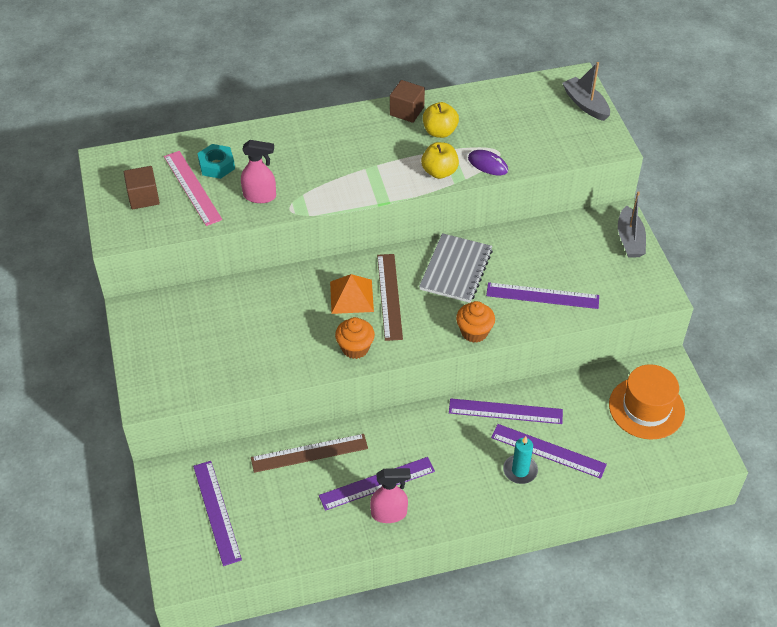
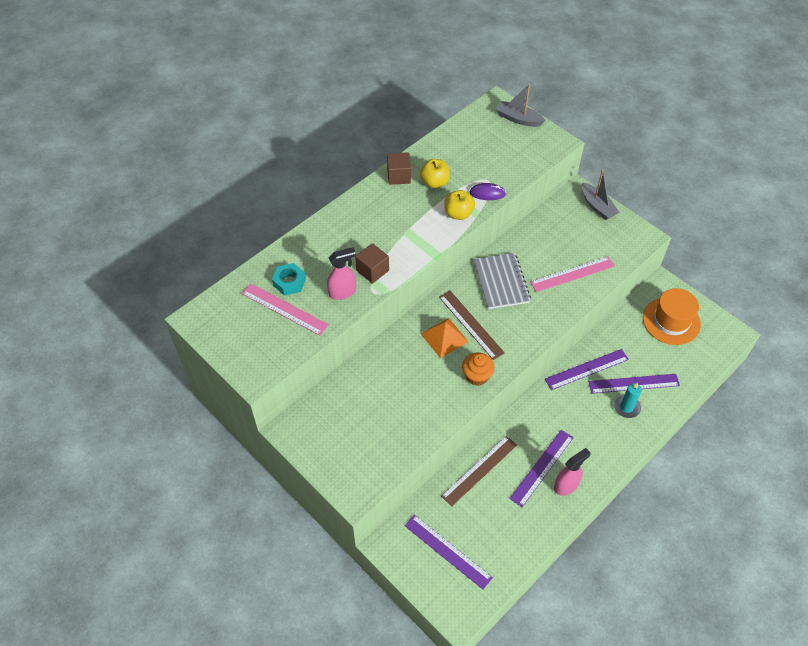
camera: 30 degrees left, 5 degrees up
(143, 197) = (252, 335): brown cube -> brown cube (372, 270)
(474, 332) = (548, 323): orange cupcake -> none
(542, 296) = (572, 274): purple ruler -> pink ruler

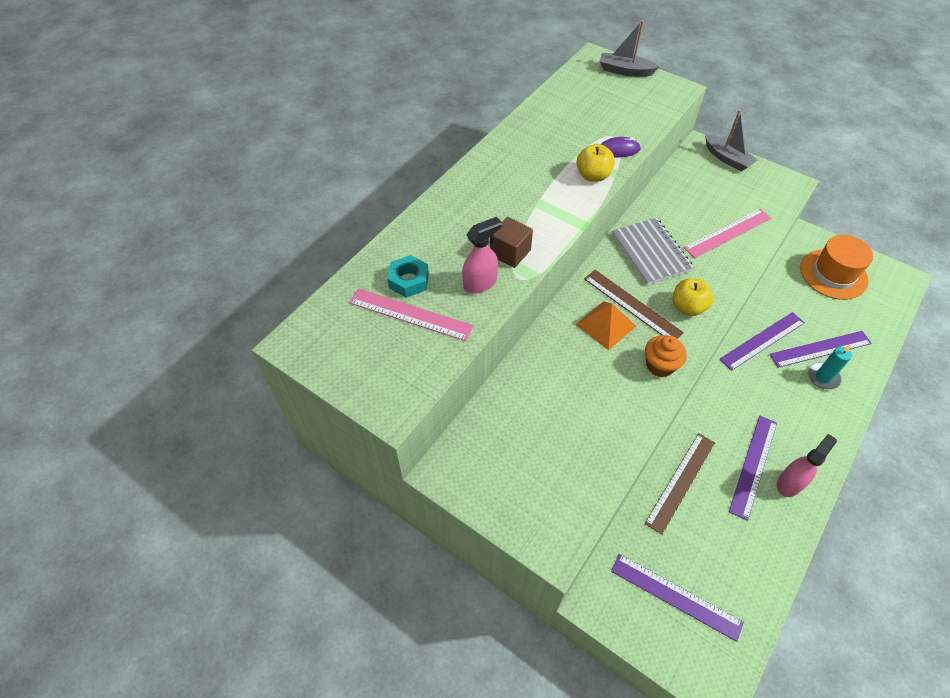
camera: 10 degrees left, 0 degrees up
(399, 176) = (509, 144): brown cube -> none
(434, 182) = (553, 145): yellow apple -> yellow apple (687, 307)

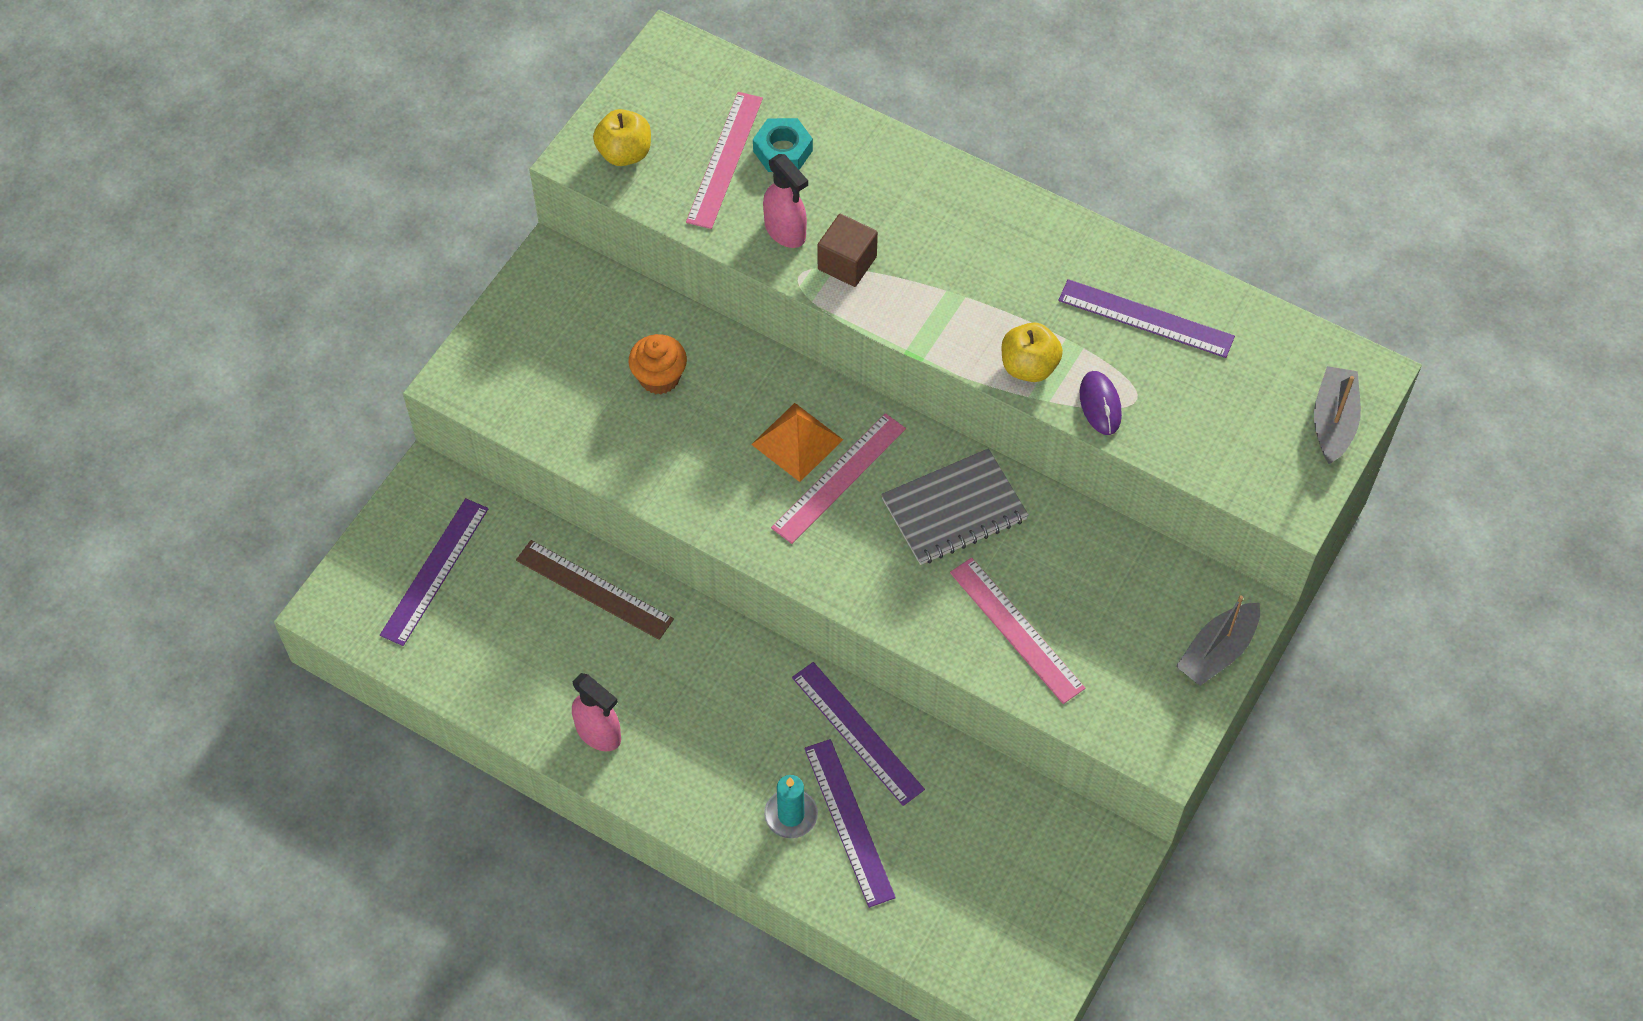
camera: 85 degrees right, 5 degrees up
(632, 305) = (839, 478): brown ruler -> pink ruler
(660, 365) = (729, 509): orange cupcake -> orange cupcake (659, 377)
(687, 307) = (842, 554): yellow apple -> yellow apple (624, 153)
(753, 465) = (624, 688): purple ruler -> purple ruler (1146, 318)
(833, 274) = (1025, 878): orange hat -> none

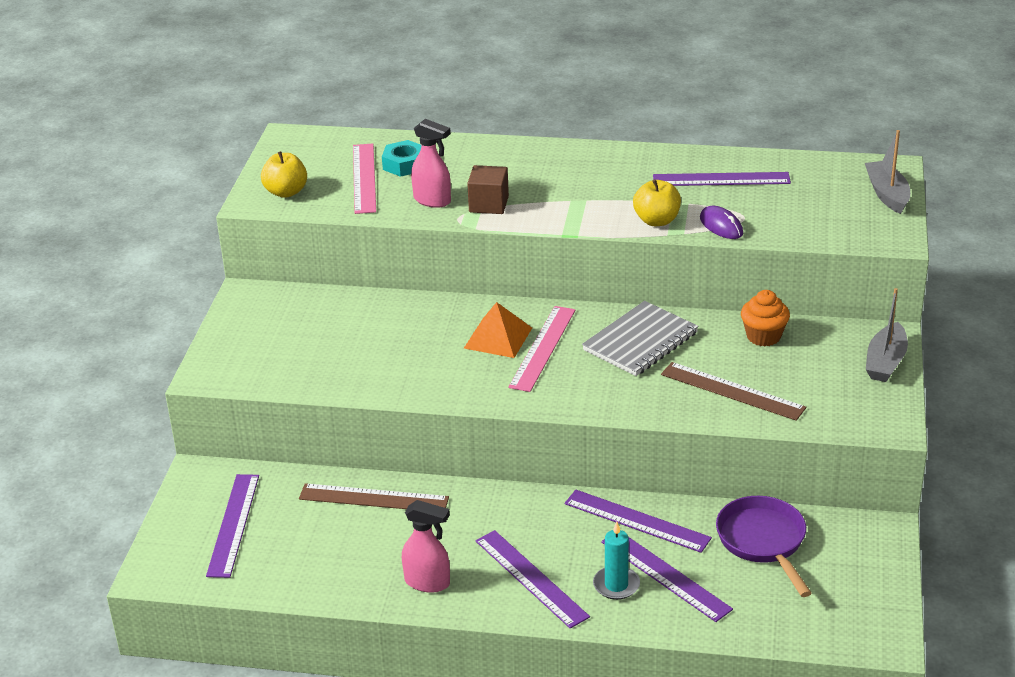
camera: 20 degrees left, 25 degrees down
(659, 377) = (369, 332): orange cupcake -> orange cupcake (763, 336)
(707, 770) = (531, 578): none -> purple ruler
(977, 817) = (763, 542): none -> purple pan
(1016, 630) = (732, 391): pink ruler -> brown ruler

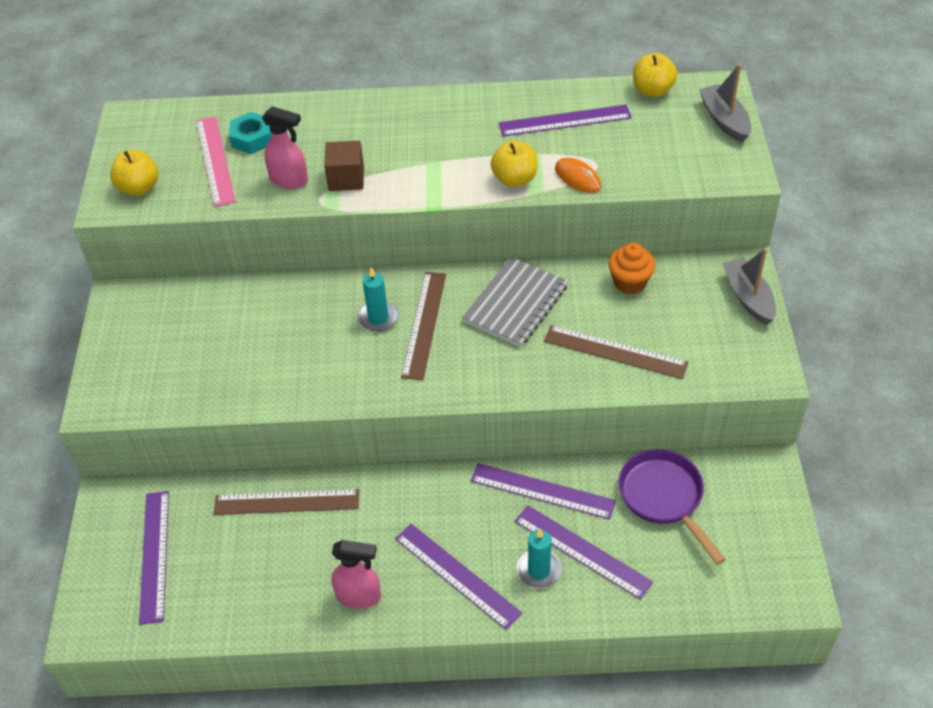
camera: 10 degrees left, 15 degrees up
(498, 338) = (378, 318): orange pyramid -> turquoise candle
(542, 348) = (424, 324): pink ruler -> brown ruler
(721, 226) = (577, 178): purple mouse -> orange mouse
(819, 163) = (652, 90): none -> yellow apple
(885, 362) = (748, 297): grey boat -> grey boat turned 150 degrees clockwise

